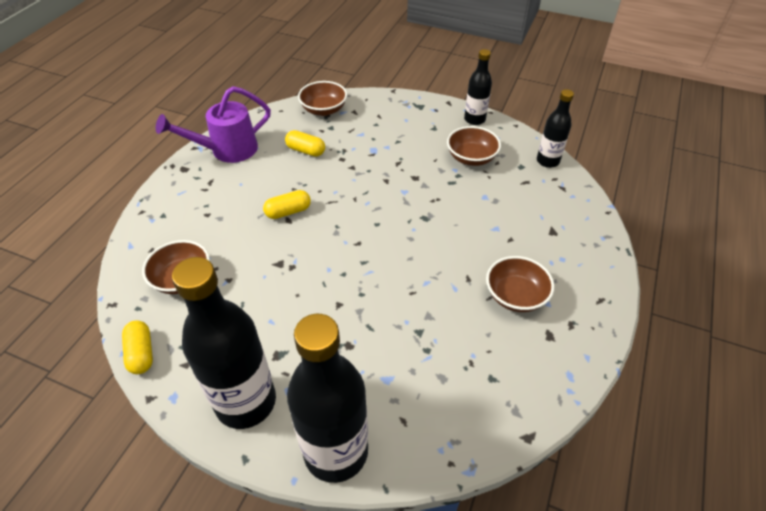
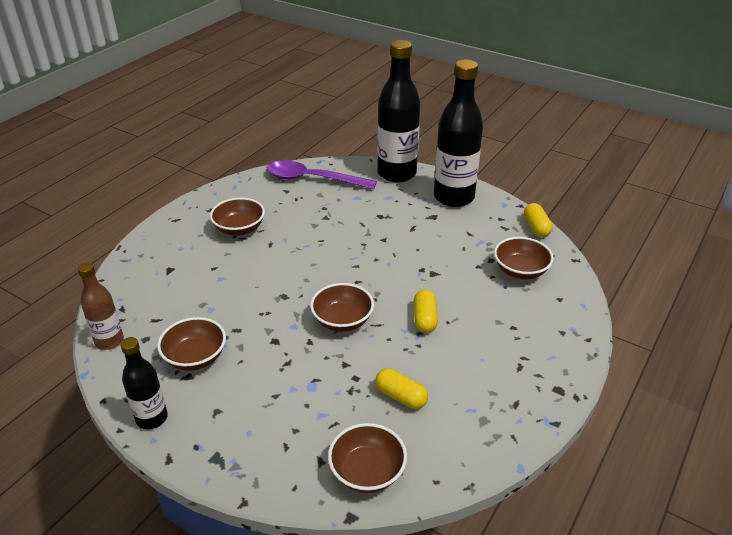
camera: 170 degrees left, 10 degrees down
(227, 150) = (507, 412): purple watering can -> none
(288, 212) = (425, 319): yellow capsule -> yellow capsule turned 75 degrees counterclockwise
(363, 201) = (342, 320): none -> brown bowl
(464, 413) = (313, 179): none -> purple spoon
(547, 161) = (109, 341): black bottle -> brown bottle

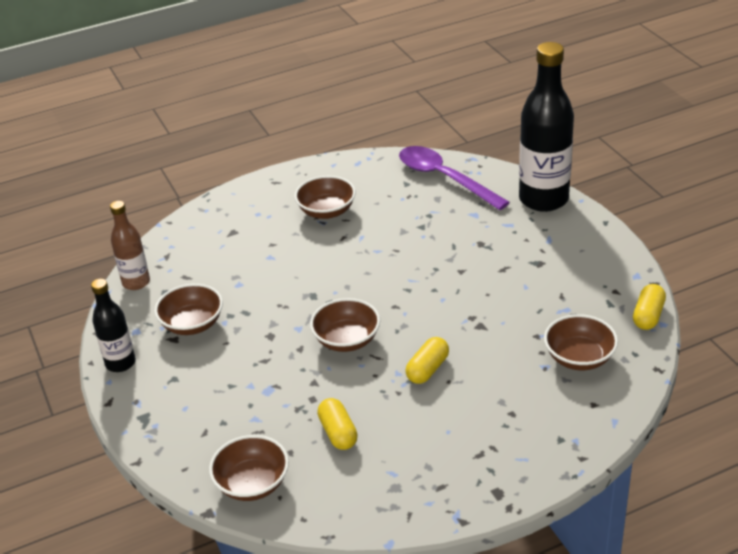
camera: 35 degrees right, 0 degrees up
(454, 197) = (584, 248): black bottle -> none

